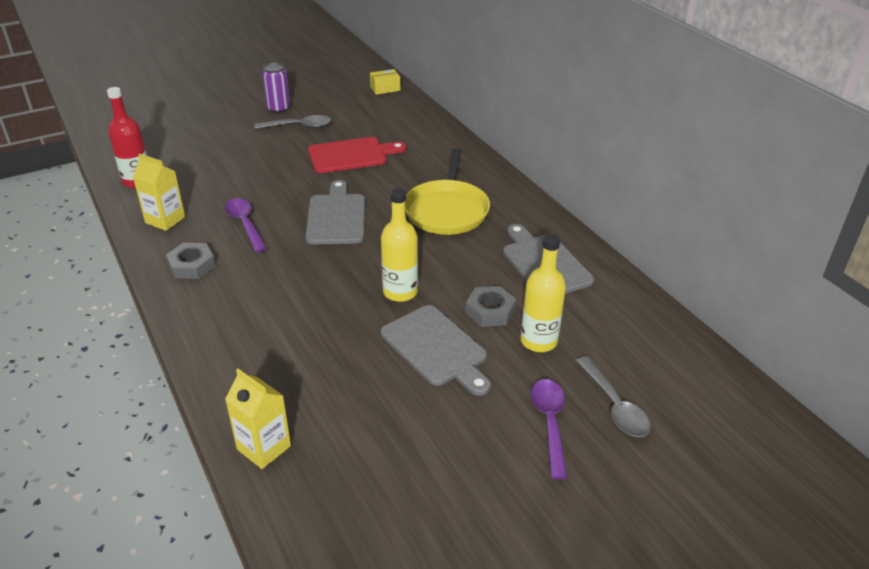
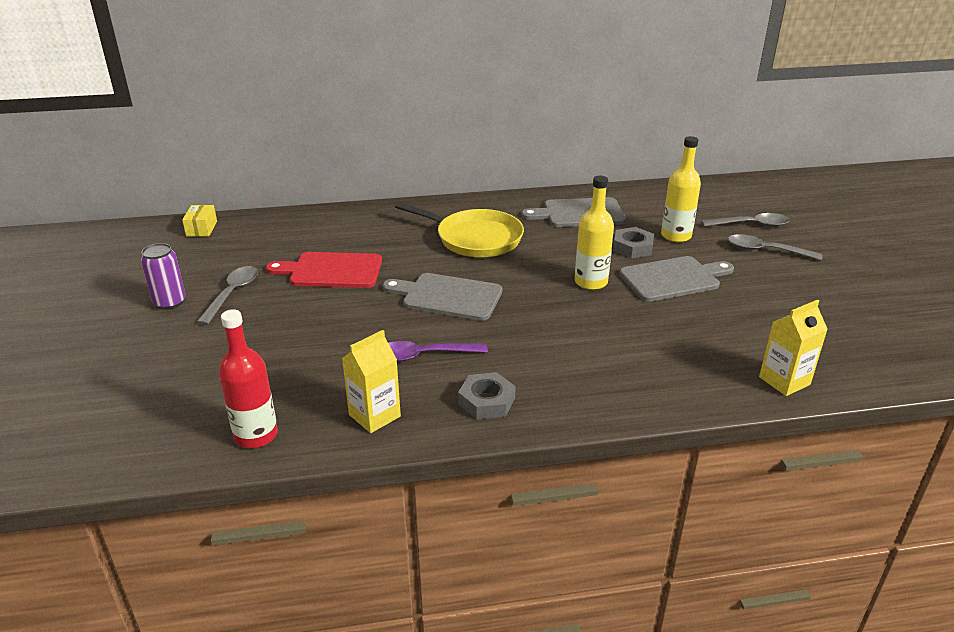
camera: 70 degrees left, 5 degrees down
(351, 155) = (332, 271): red cutting board -> red cutting board turned 90 degrees counterclockwise
(549, 423) = (766, 251): purple spoon -> grey spoon

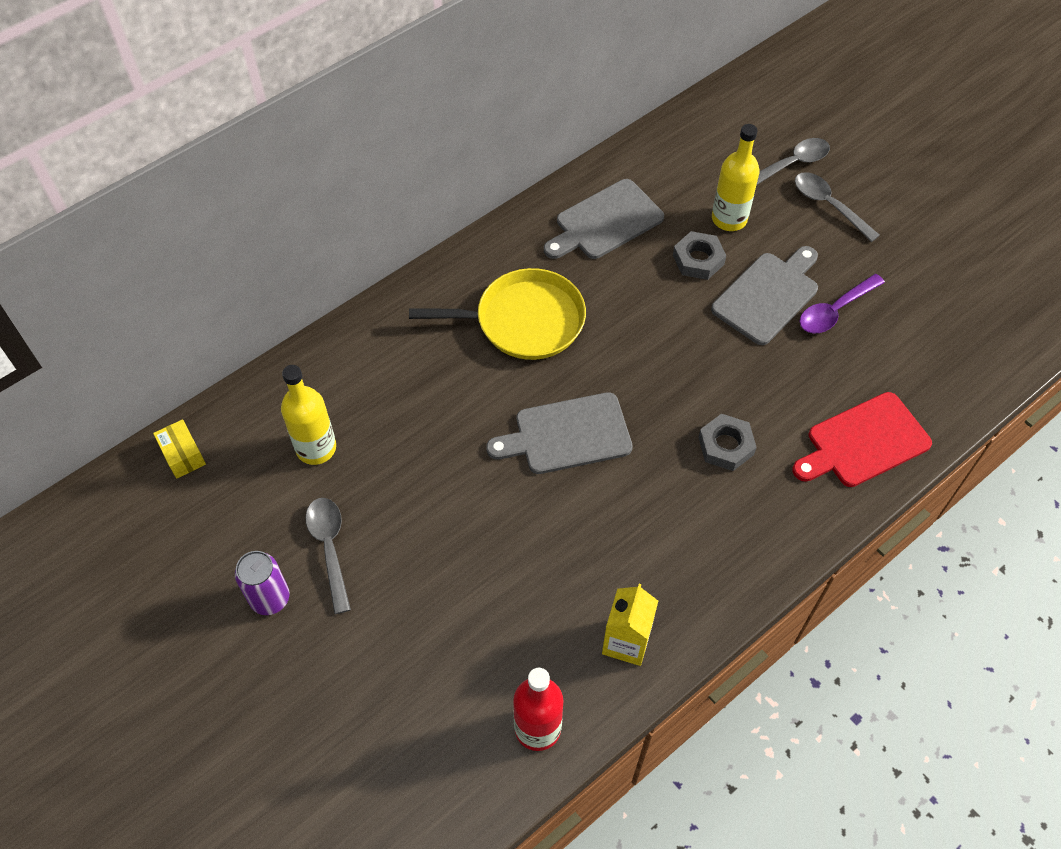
camera: 30 degrees left, 25 degrees up
(332, 271) = (409, 454): red cutting board -> red cutting board (863, 442)
(424, 356) = (610, 536): purple spoon -> purple spoon (835, 311)
(486, 401) = (712, 567): grey nut -> grey nut (725, 446)
(591, 282) = (693, 340): yellow bottle -> yellow bottle (316, 448)
(766, 251) = (828, 205): grey spoon -> grey spoon turned 60 degrees clockwise
(784, 381) = (942, 403): yellow carton -> none

